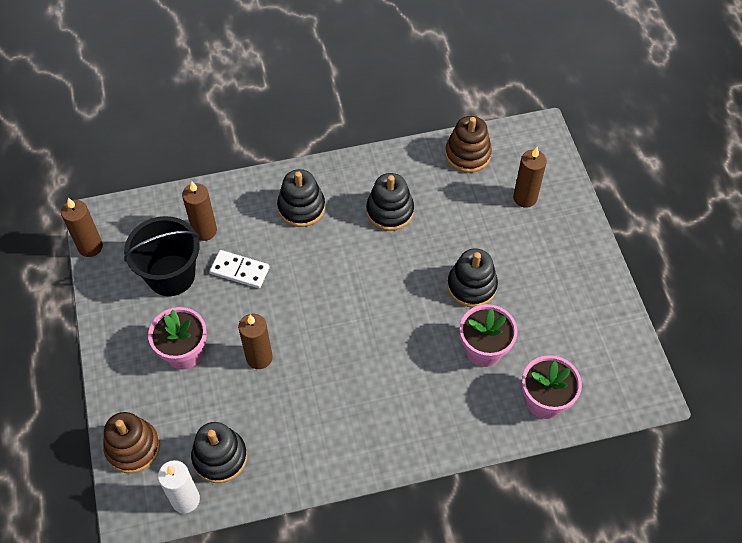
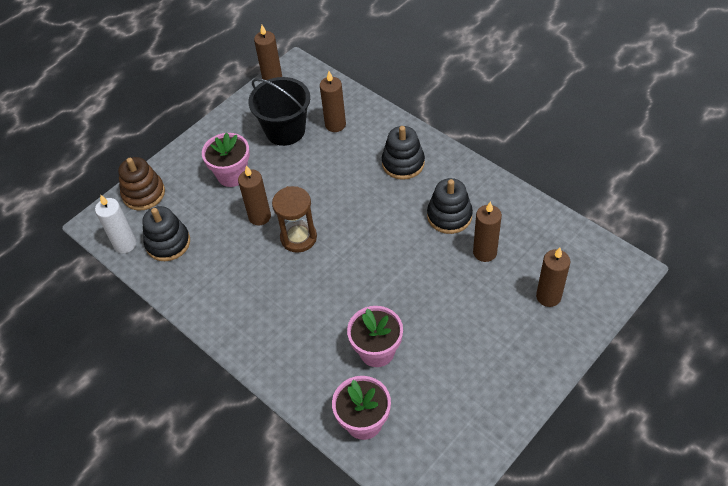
camera: 60 degrees right, 5 degrees down
(240, 270) = (320, 163): white domino -> none
(313, 339) = (298, 238): none -> brown hourglass
(448, 211) = (485, 252): none -> brown candle
(467, 154) = (552, 233): brown stacking toy -> none
(471, 286) = (428, 309): black stacking toy -> none

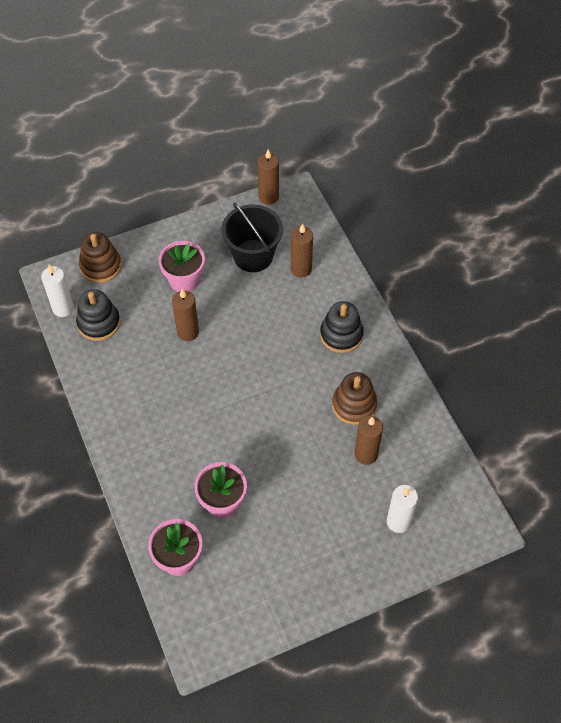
camera: 20 degrees right, 5 degrees up
(298, 238) = (211, 367): brown hourglass -> none
(449, 216) = (354, 405): black stacking toy -> brown stacking toy
(548, 296) = (398, 522): brown candle -> white candle

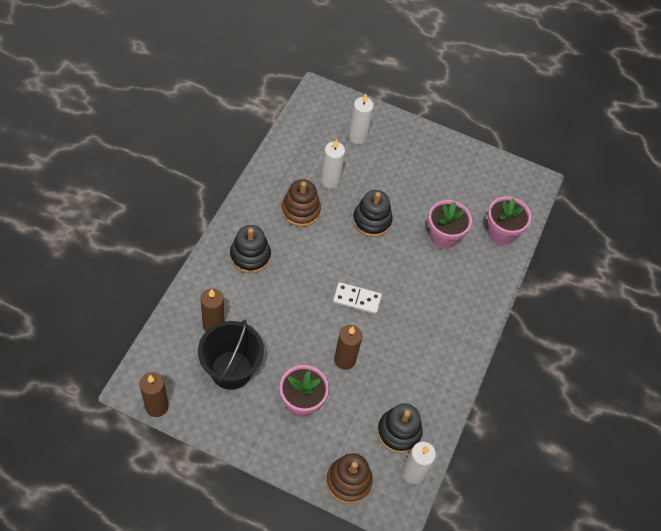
camera: 140 degrees left, 0 degrees up
(229, 381) = (357, 299): none -> white domino
(293, 455) = (372, 221): none -> black stacking toy
(366, 454) = (330, 181): brown candle -> white candle

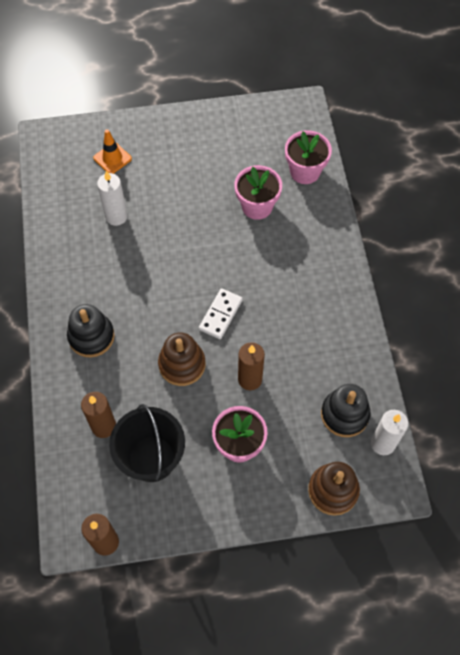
camera: 25 degrees left, 5 degrees up
(300, 210) = (108, 262): brown stacking toy -> brown stacking toy (182, 364)
(357, 299) = (221, 315): white domino -> white domino turned 45 degrees counterclockwise
(358, 137) = (112, 158): white candle -> orange traffic cone
(372, 221) = (182, 231): black stacking toy -> none

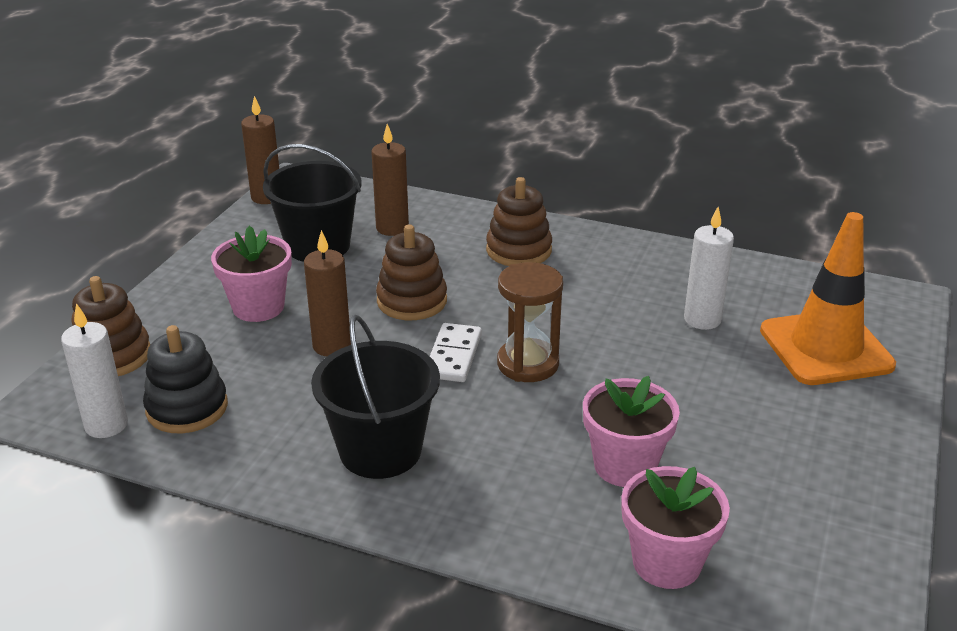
camera: 120 degrees right, 30 degrees down
(91, 336) = (518, 250): black stacking toy -> brown stacking toy
(112, 158) = (825, 348): orange traffic cone -> orange traffic cone, size x1.96
(206, 277) = (528, 364): none -> brown hourglass
(221, 315) = (453, 356): white domino -> white domino turned 45 degrees clockwise
(313, 306) = (380, 450): none -> black bucket

